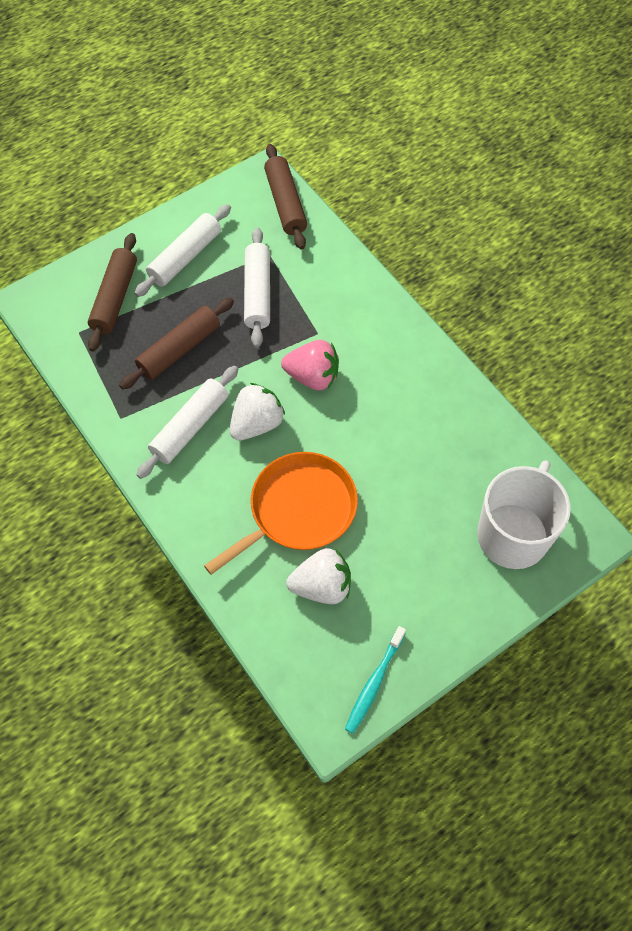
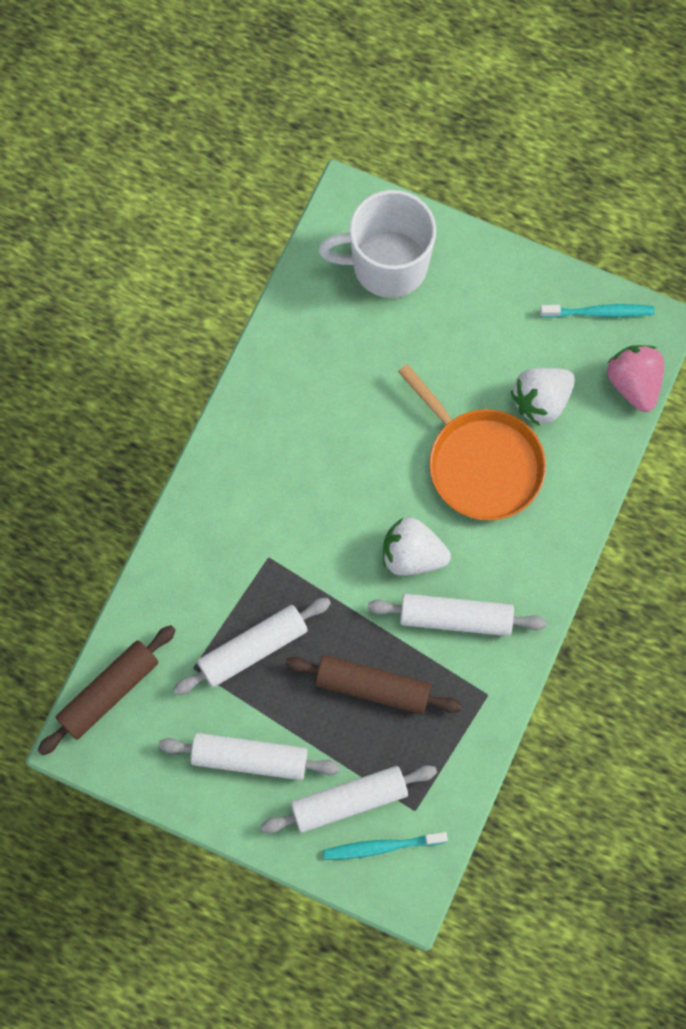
camera: 120 degrees left, 10 degrees up
(71, 301) = (382, 847): none -> turquoise toothbrush
(115, 298) = (349, 801): brown rolling pin -> white rolling pin
(298, 510) = (480, 463): orange pan -> orange pan turned 150 degrees counterclockwise
(312, 376) = (325, 532): pink strawberry -> pink strawberry (633, 384)
(321, 586) = (541, 401): white strawberry -> white strawberry turned 90 degrees counterclockwise

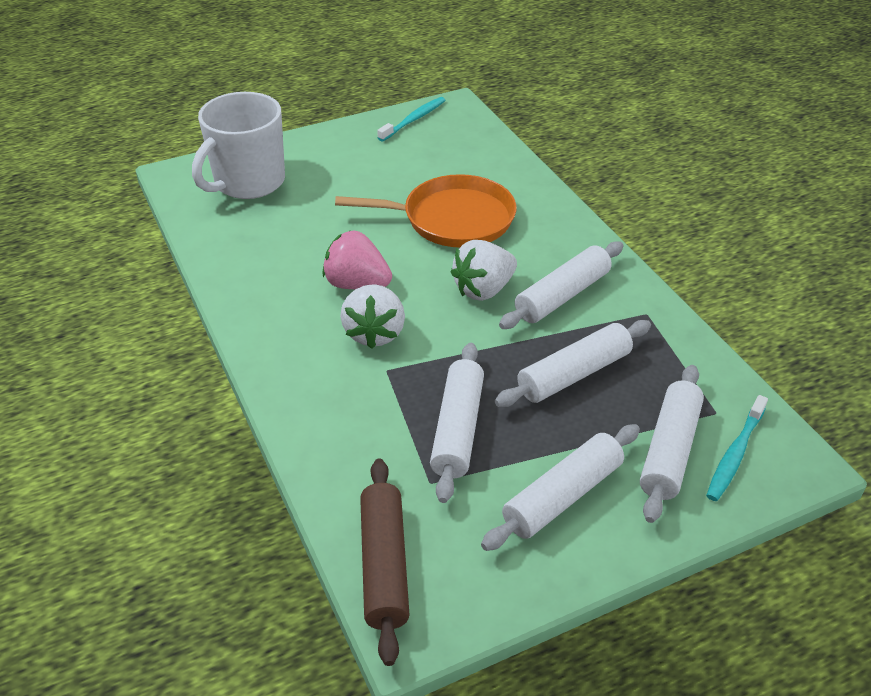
camera: 50 degrees left, 30 degrees down
(372, 687) = (574, 374): brown rolling pin -> white rolling pin
(541, 401) = (442, 171): white strawberry -> white strawberry (375, 333)
(633, 384) = (481, 131): pink strawberry -> pink strawberry (357, 284)

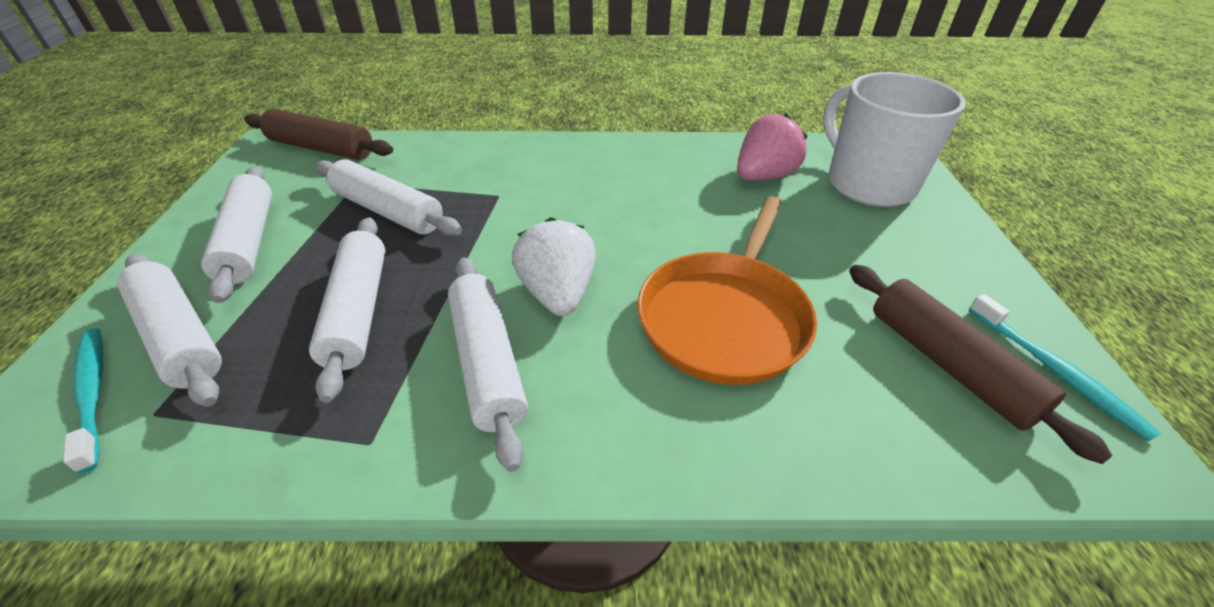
camera: 115 degrees right, 0 degrees up
(357, 284) = (636, 209): pink strawberry -> pink strawberry (763, 176)
(375, 333) = (553, 201): white strawberry -> none
(433, 147) = (948, 365): none -> brown rolling pin

